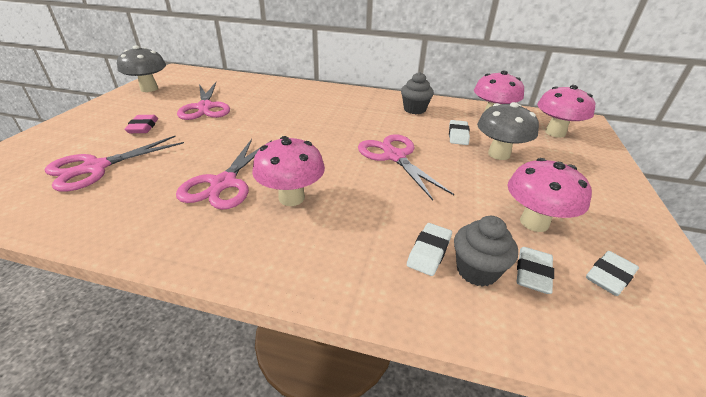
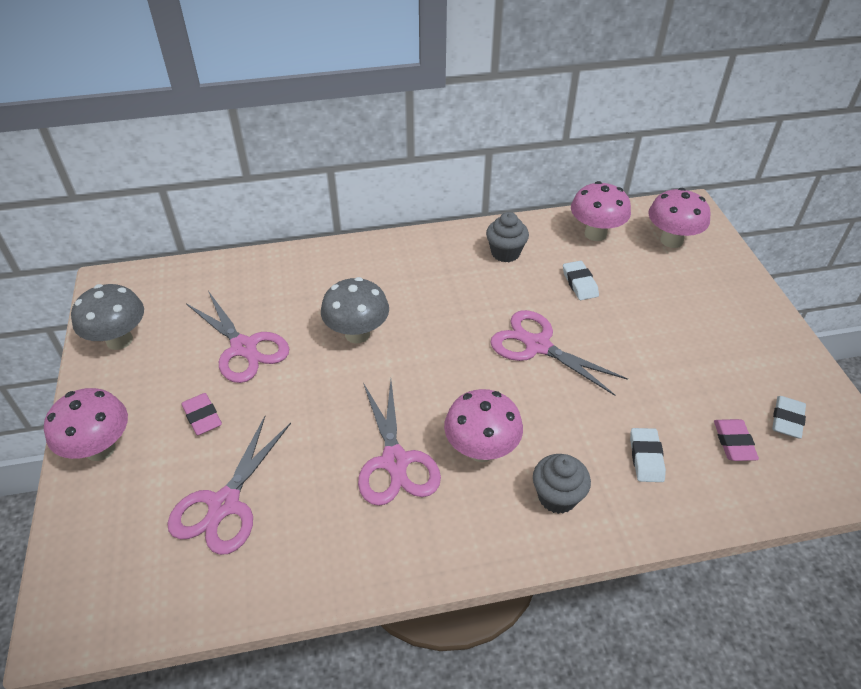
camera: 25 degrees left, 10 degrees up
(476, 270) = (692, 460): grey cupcake -> grey cupcake (557, 497)
(499, 154) = (635, 299): grey mushroom -> grey mushroom (357, 334)
(533, 273) = (734, 442): white eraser -> pink eraser
(534, 222) = (710, 384): pink mushroom -> pink mushroom (100, 448)

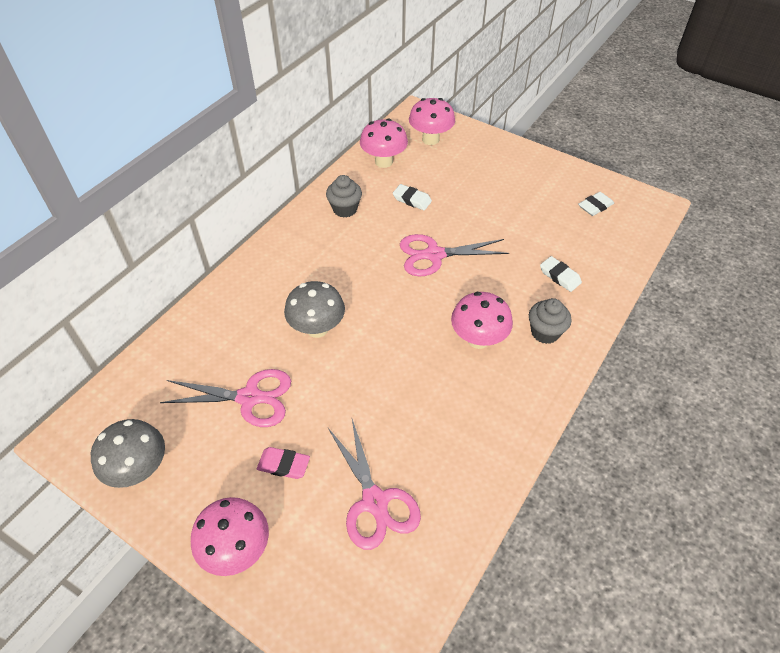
camera: 45 degrees left, 5 degrees up
(395, 461) = (441, 386): pink scissors -> none
(734, 442) = (587, 236): pink eraser -> none
(787, 420) = (595, 206): white eraser -> white eraser turned 75 degrees clockwise

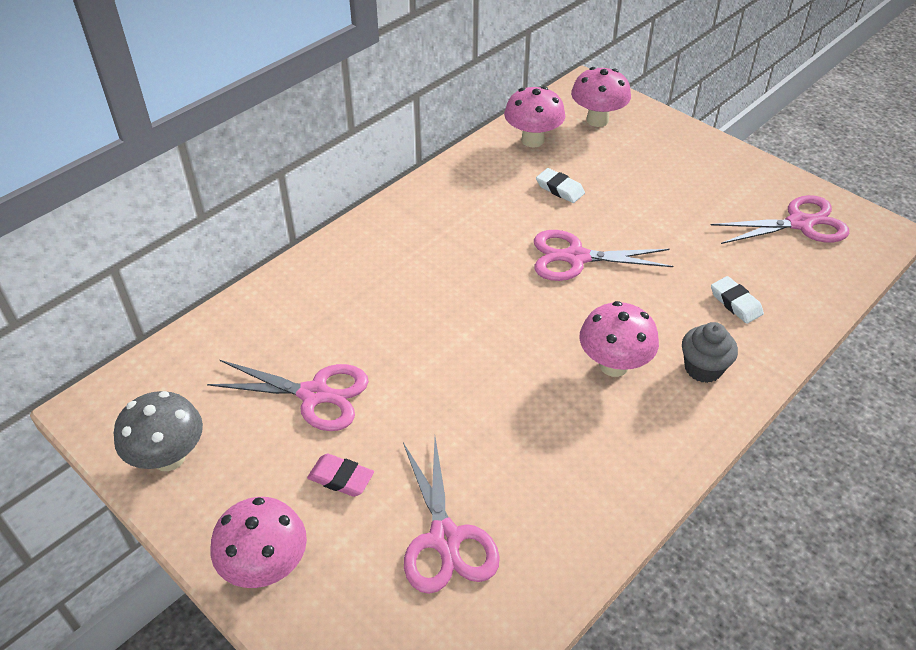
camera: 10 degrees right, 5 degrees down
(317, 328) = (412, 325): grey mushroom -> none
(345, 209) = (473, 190): grey cupcake -> none
(595, 206) = (799, 223): white eraser -> pink scissors

